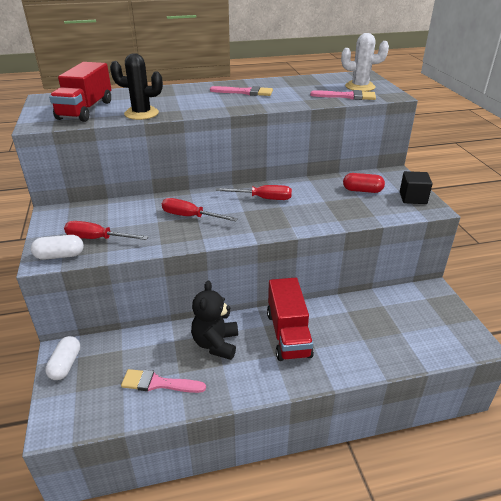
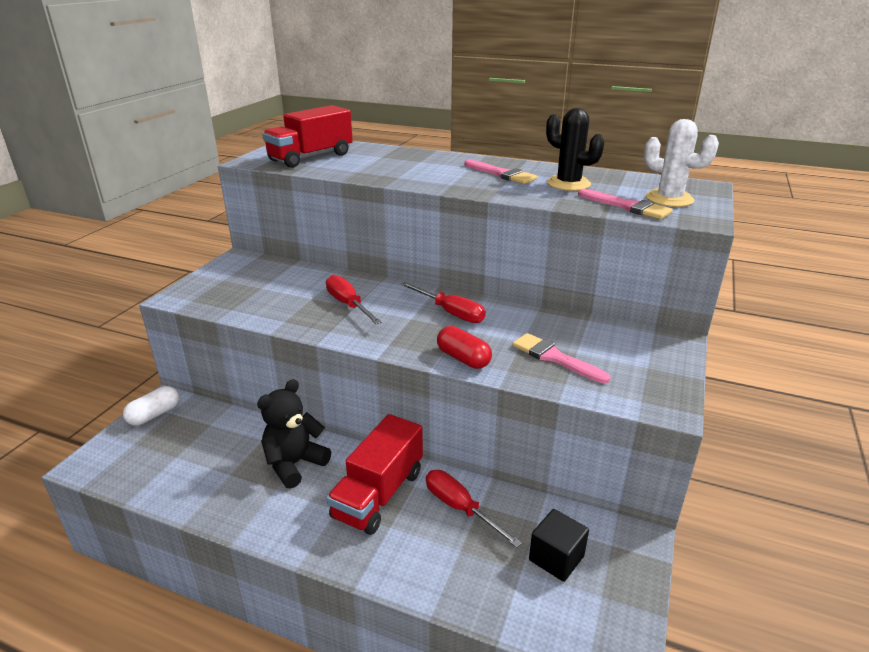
camera: 35 degrees right, 5 degrees down
(60, 256) = (191, 298): white capsule -> none
(97, 239) = (239, 295): red screwdriver -> red screwdriver (460, 508)
(141, 113) = (353, 172): black cactus -> black cactus (568, 184)
(158, 383) = (201, 474): pink brush -> pink brush (554, 358)
(362, 190) = (592, 347): red capsule -> red capsule (463, 358)
(413, 198) = (656, 382): black cube -> black cube (556, 558)

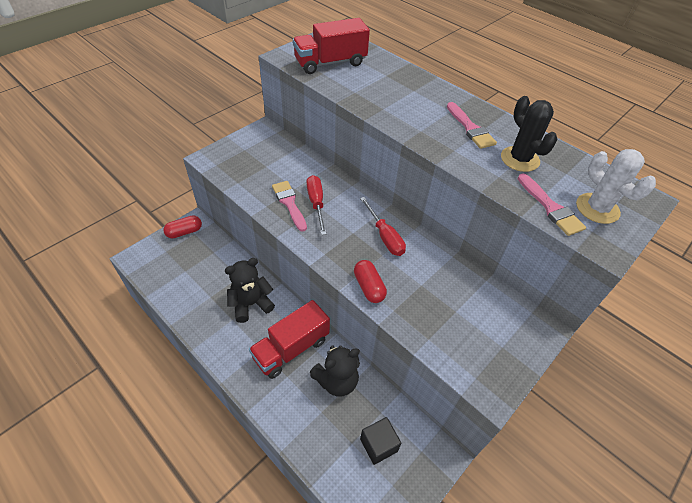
camera: 20 degrees right, 20 degrees up
(154, 415) = (184, 232): white capsule -> red capsule
(460, 508) = (337, 380): red screwdriver -> black teddy bear
(554, 358) = (436, 310): pink brush -> pink brush (289, 203)

